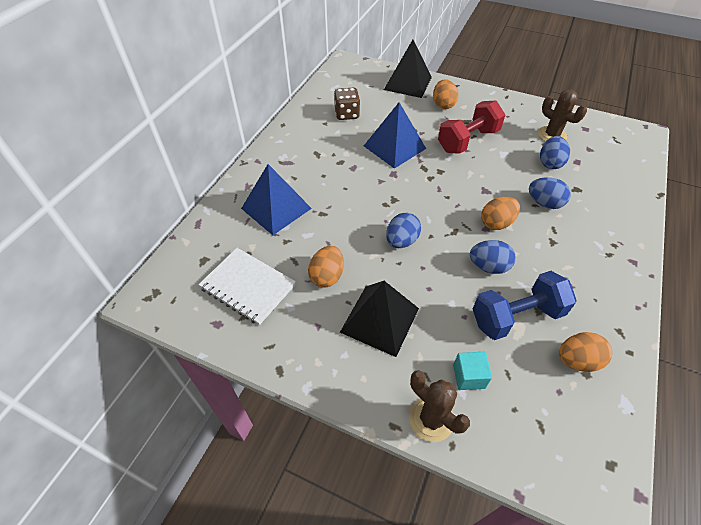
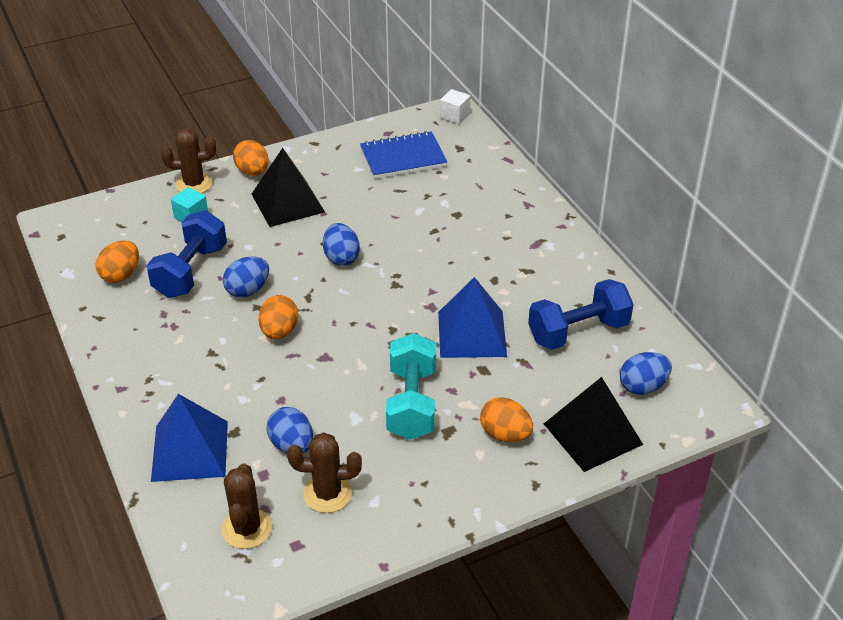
camera: 130 degrees right, 10 degrees down
(152, 292) = (454, 116): none -> white cube
(248, 286) = (403, 157): white notebook -> blue notebook
(276, 208) = (474, 207): blue pyramid -> blue pyramid (189, 450)
(327, 276) = (361, 198): orange egg -> orange egg (253, 172)
(347, 114) = (578, 332): brown dice -> blue dumbbell
(468, 140) = (412, 403): red dumbbell -> turquoise dumbbell
(544, 203) = (253, 387): blue egg -> blue egg (642, 387)
(605, 147) = (247, 528): none -> brown cactus

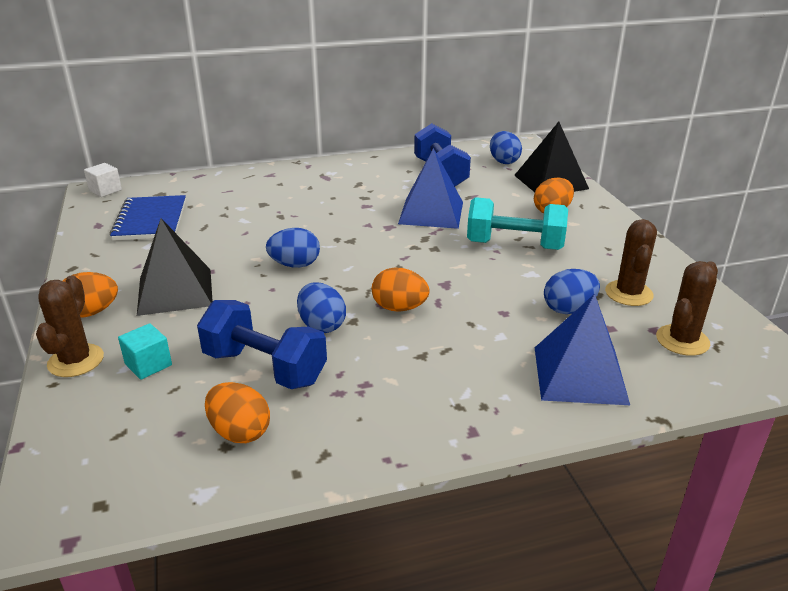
camera: 80 degrees left, 10 degrees down
(247, 528) = (682, 340): brown cactus -> brown cactus turned 60 degrees counterclockwise

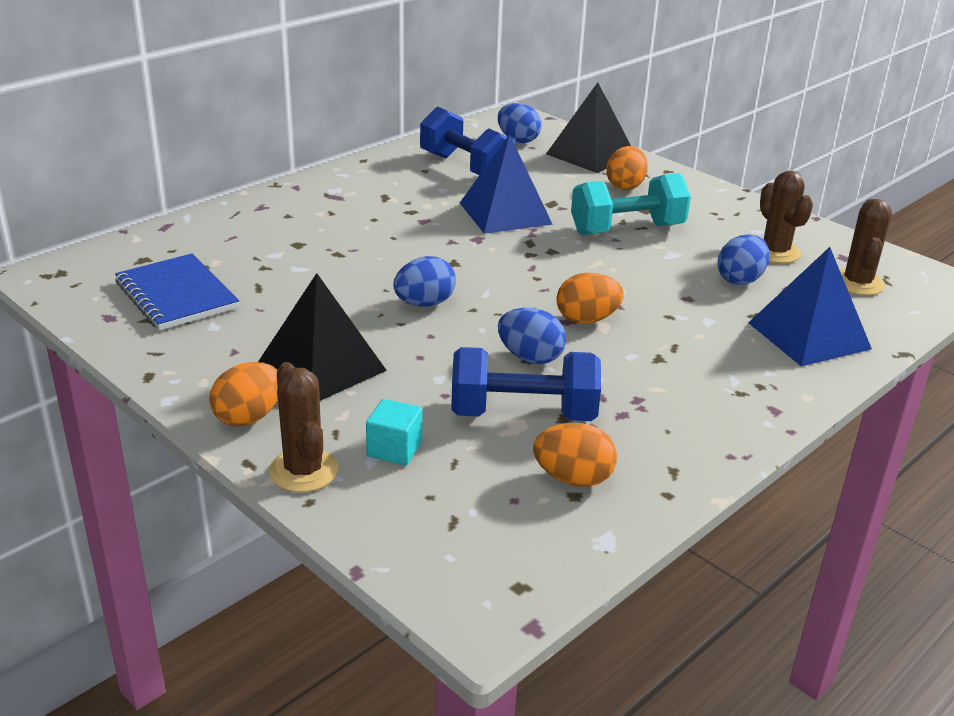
camera: 30 degrees left, 0 degrees up
(105, 190) = (56, 272): white cube -> none

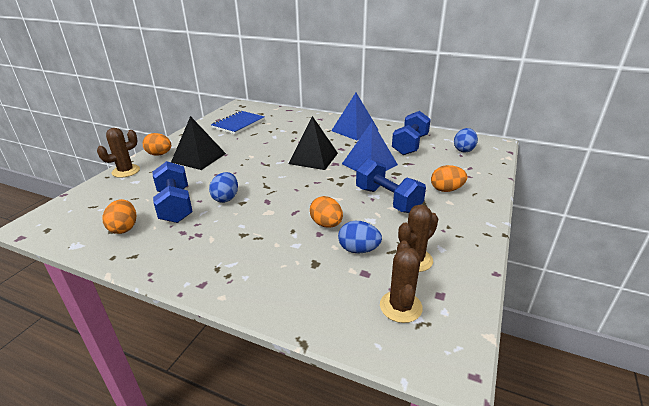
camera: 70 degrees right, 0 degrees up
(394, 449) = (142, 184): turquoise cube -> none
(424, 304) = (261, 165): blue egg -> none
(587, 319) = (271, 206): orange egg -> orange egg (326, 224)
(590, 154) = (476, 172): black pyramid -> black pyramid (313, 158)
(627, 230) = (387, 200): turquoise dumbbell -> blue dumbbell
(809, 335) = (301, 289): blue pyramid -> blue pyramid (354, 130)
(857, 283) = (400, 307): brown cactus -> brown cactus turned 75 degrees counterclockwise

